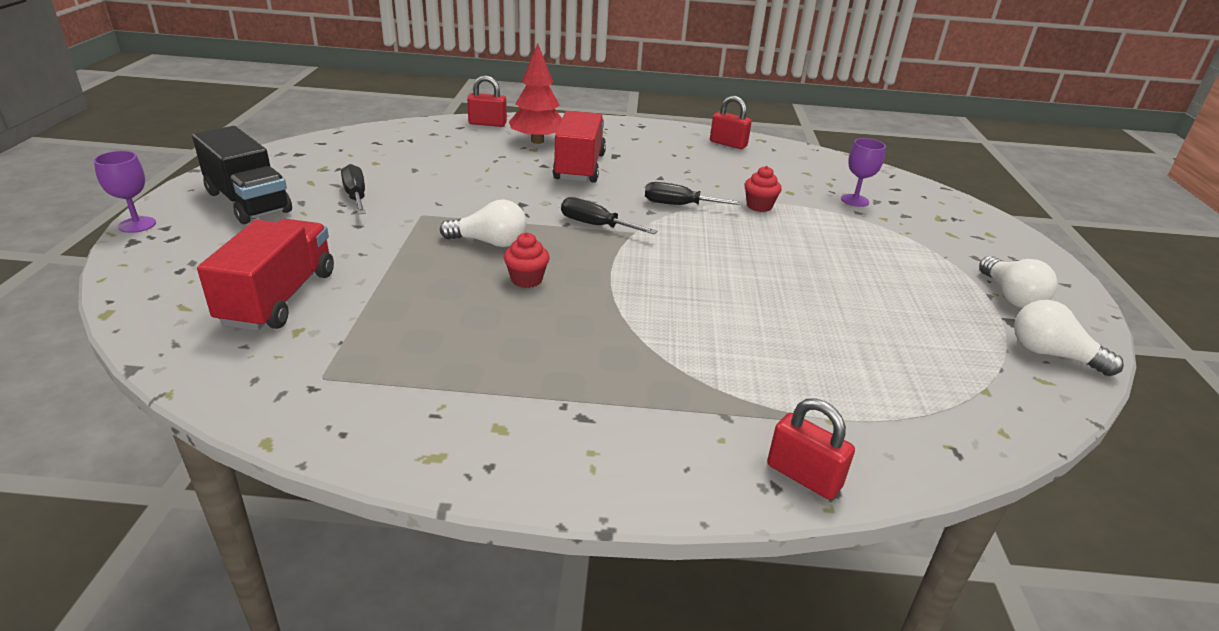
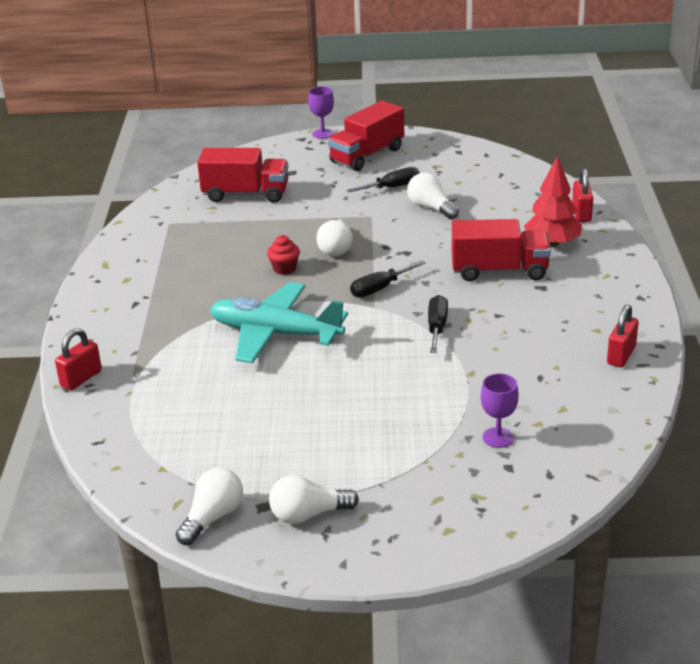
camera: 90 degrees right, 0 degrees up
(248, 202) = (367, 155): black truck -> red truck
(426, 182) = (431, 208): none -> white light bulb
(596, 225) = (379, 288): black screwdriver -> black screwdriver turned 150 degrees counterclockwise
(684, 295) = (275, 334): none -> turquoise plane
(759, 206) = (454, 373): red cupcake -> none

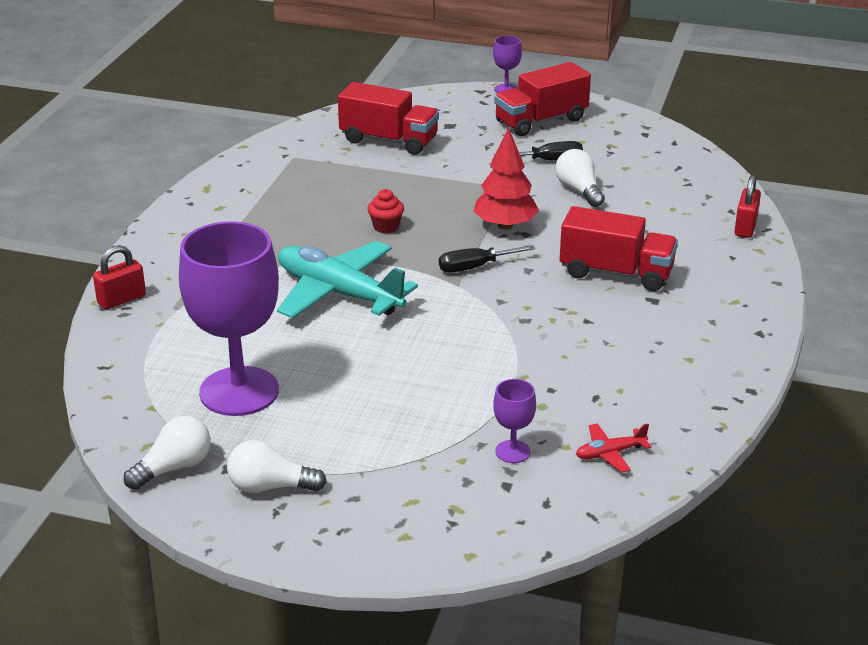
camera: 15 degrees right, 0 degrees up
(234, 437) = (239, 391): none -> purple goblet
(335, 248) = (451, 215): white light bulb -> none
(437, 327) = (513, 320): black screwdriver -> none
(552, 243) = (693, 254): red tree -> red tree (505, 226)
(577, 421) = (610, 453): none -> red plane
(621, 355) = (700, 392): red padlock -> none

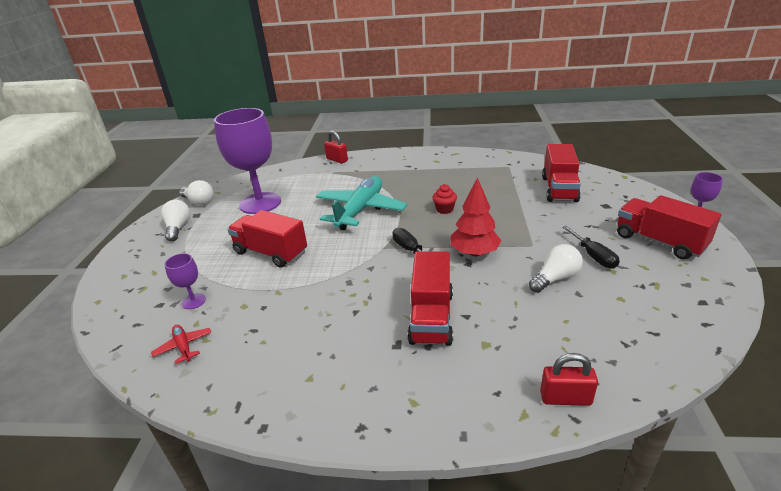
camera: 80 degrees right, 0 degrees up
(418, 381) = (270, 253): none -> red truck

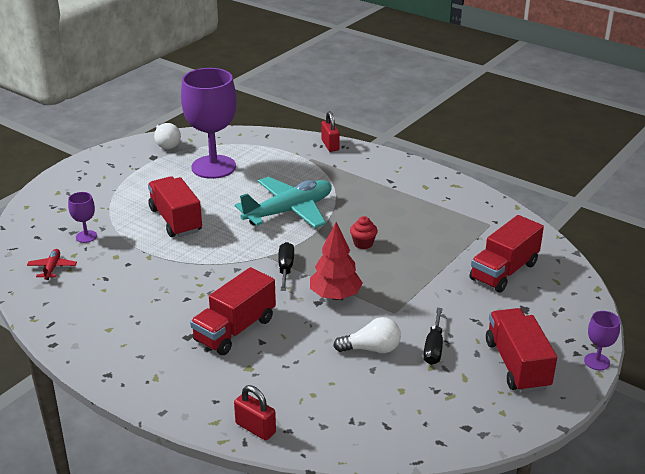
camera: 30 degrees right, 0 degrees up
(178, 228) = (128, 165): white light bulb -> none

